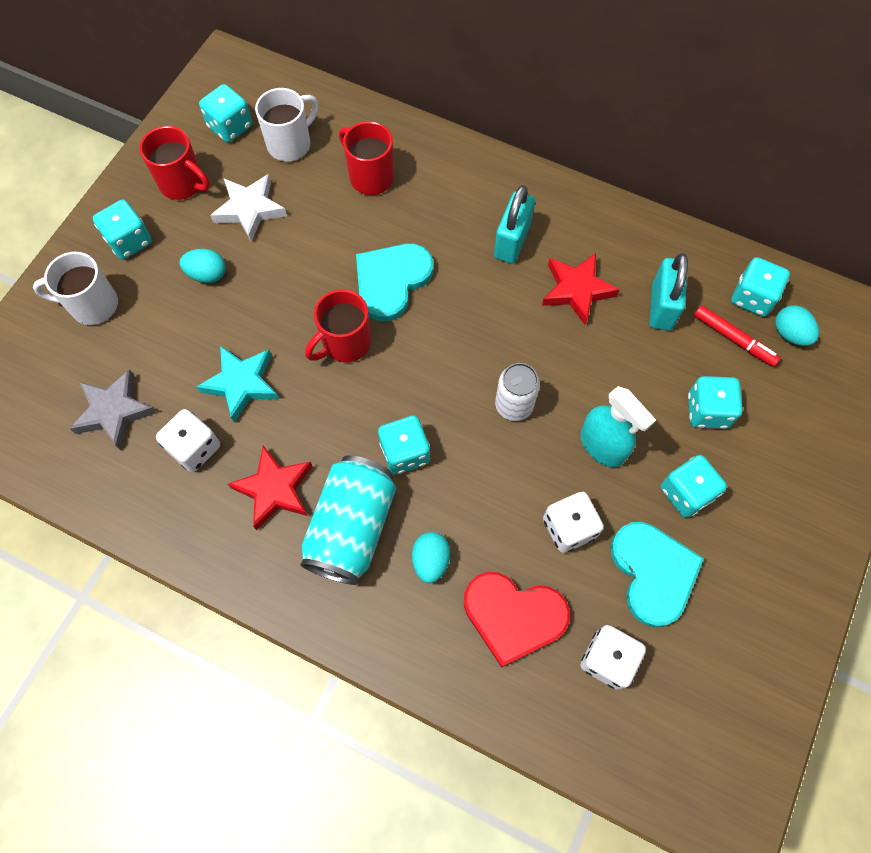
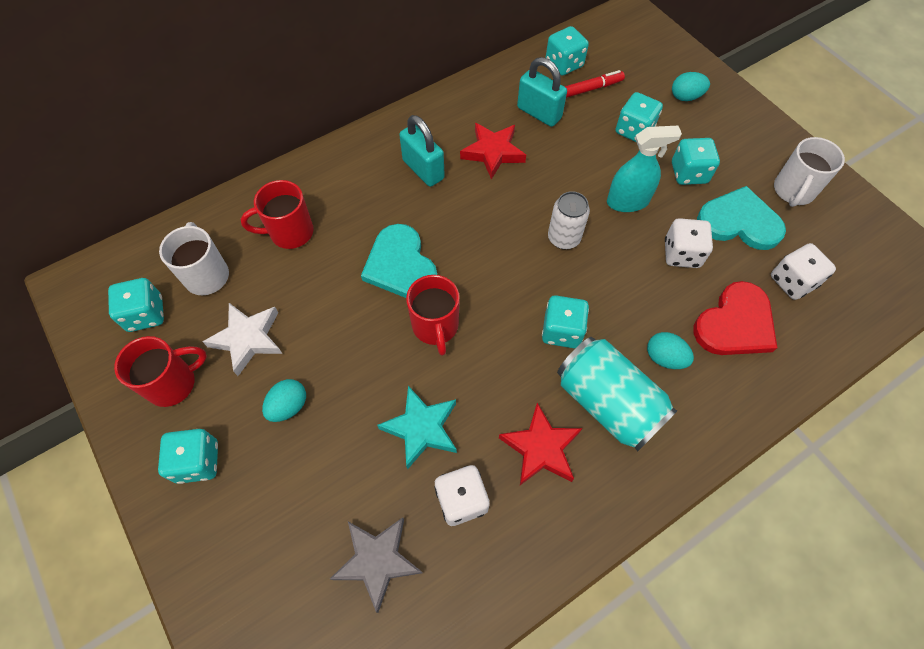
camera: 60 degrees left, 5 degrees down
(92, 305) = (244, 531): white mug -> white mug (793, 191)
(790, 334) = (603, 60): turquoise egg -> turquoise egg (685, 97)

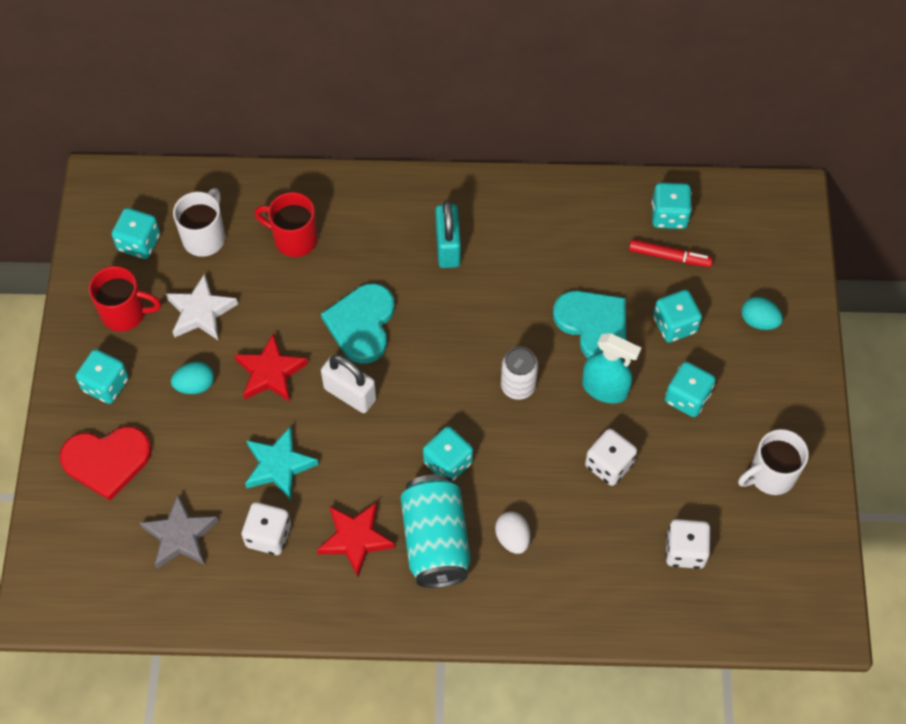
camera: 35 degrees right, 0 degrees up
(435, 327) = (350, 394): red mug -> white padlock
(493, 152) = (523, 267): red star -> red star (270, 372)
(539, 113) = (599, 253): turquoise padlock -> none
(664, 358) = (512, 538): turquoise egg -> white egg
(735, 324) = (598, 551): red heart -> red heart (107, 461)
(739, 222) = (689, 470): turquoise heart -> turquoise heart (593, 325)

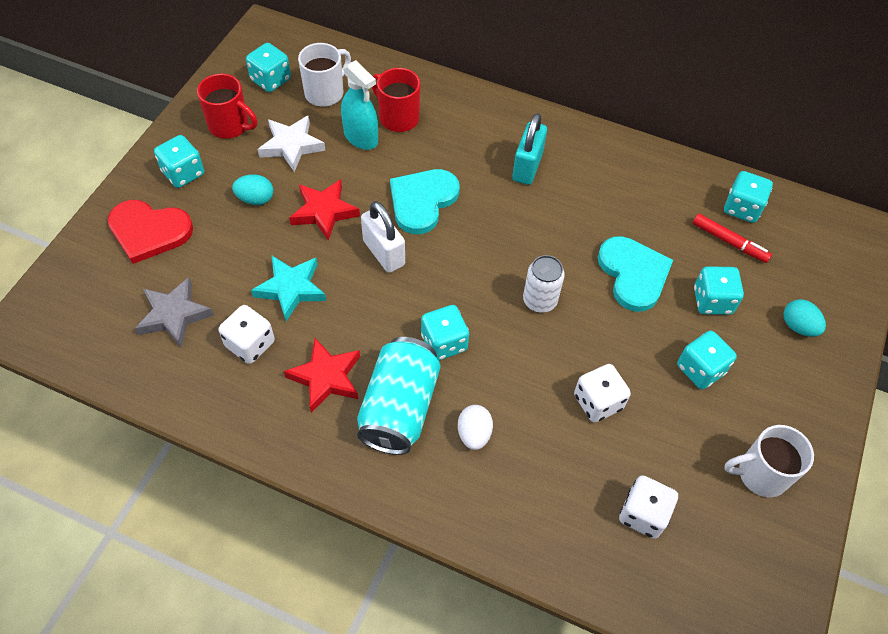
camera: 20 degrees right, 5 degrees down
(605, 388) = (622, 332): turquoise spray bottle -> turquoise spray bottle (361, 137)

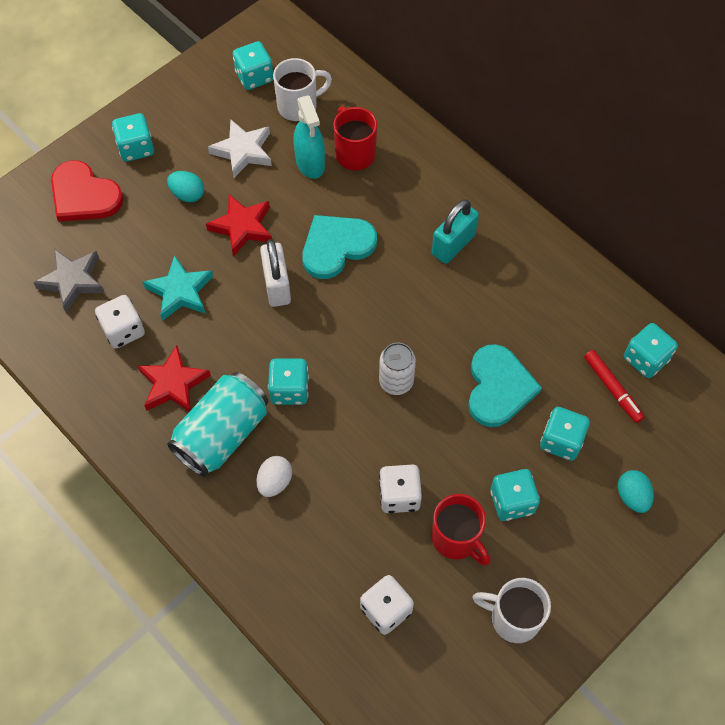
camera: 25 degrees right, 5 degrees up
(230, 126) = (197, 113): red mug -> red mug (456, 538)

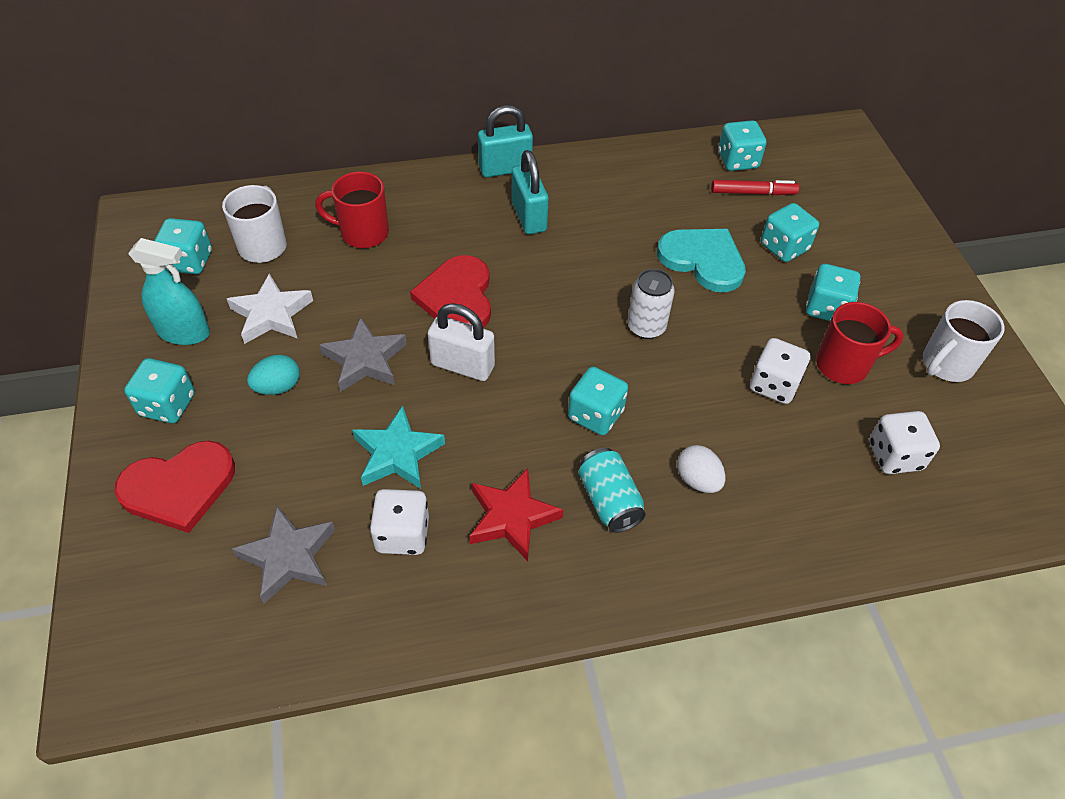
camera: 60 degrees left, 10 degrees down
(222, 434) = (609, 500): turquoise can -> turquoise can, size x0.61
(242, 227) = (365, 359): red star -> grey star
(310, 163) = (340, 270): turquoise spray bottle -> turquoise spray bottle (184, 332)
(336, 246) = (457, 297): turquoise heart -> red heart
(494, 200) = (505, 168): none -> turquoise padlock
(632, 496) = (864, 231): turquoise egg -> none

